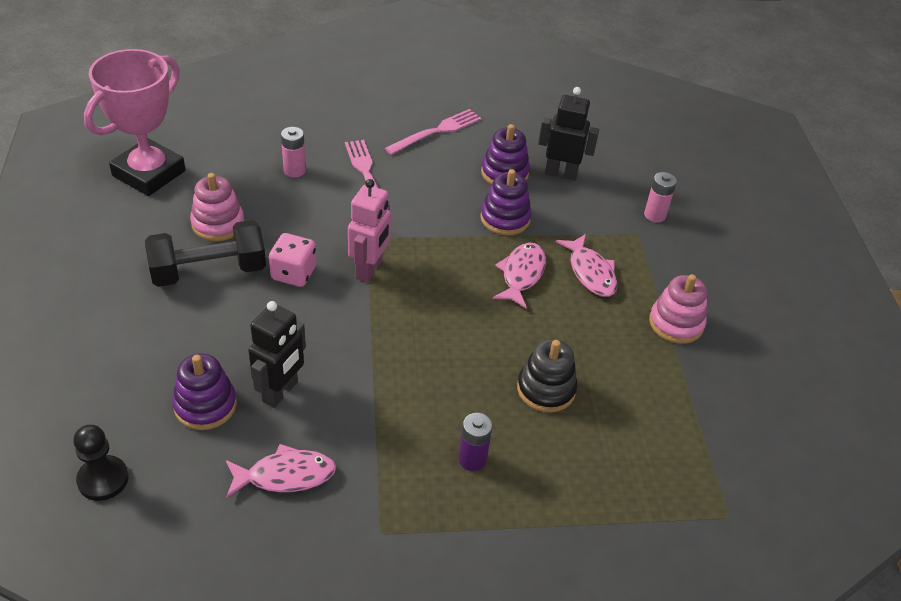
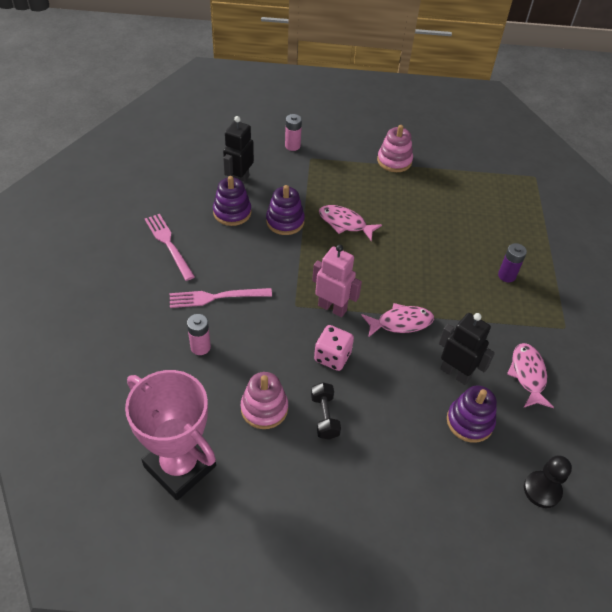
camera: 80 degrees left, 5 degrees up
(209, 271) = (324, 416): black dumbbell -> black dumbbell, size x0.55
(546, 389) = (449, 231): black stacking toy -> none
(590, 272) = (345, 189): pink fish -> pink fish (400, 323)

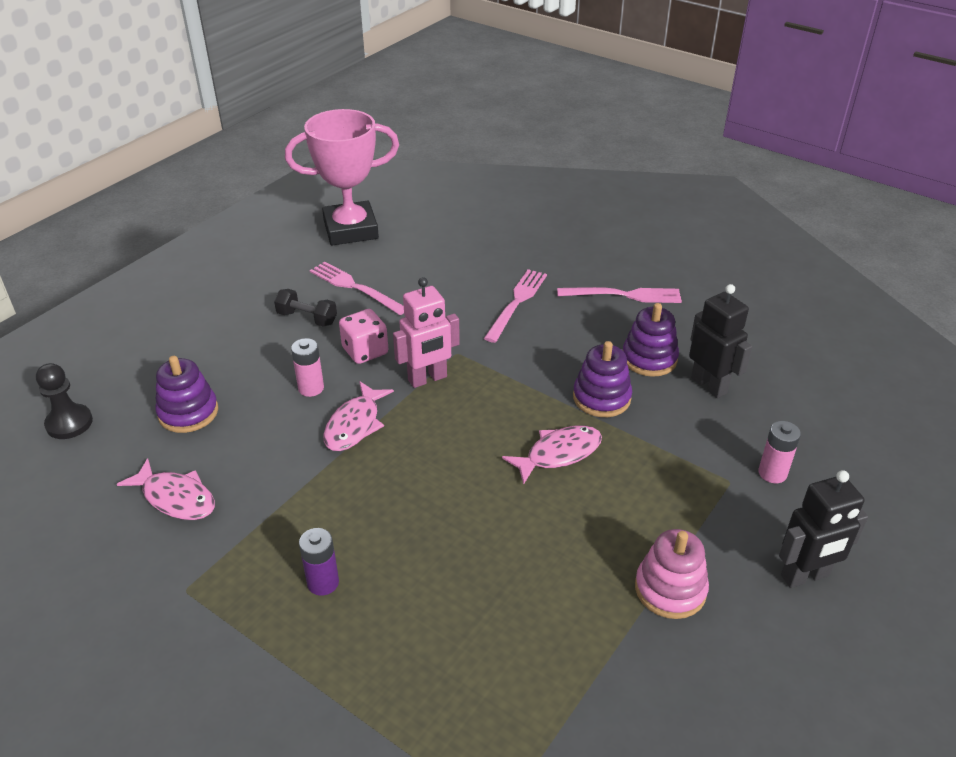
camera: 125 degrees right, 10 degrees down
(200, 347) = (460, 274): pink battery -> pink battery (311, 388)
(264, 408) = (355, 287): pink stacking toy -> pink fork
(455, 373) = (248, 434): black robot -> black robot (805, 576)

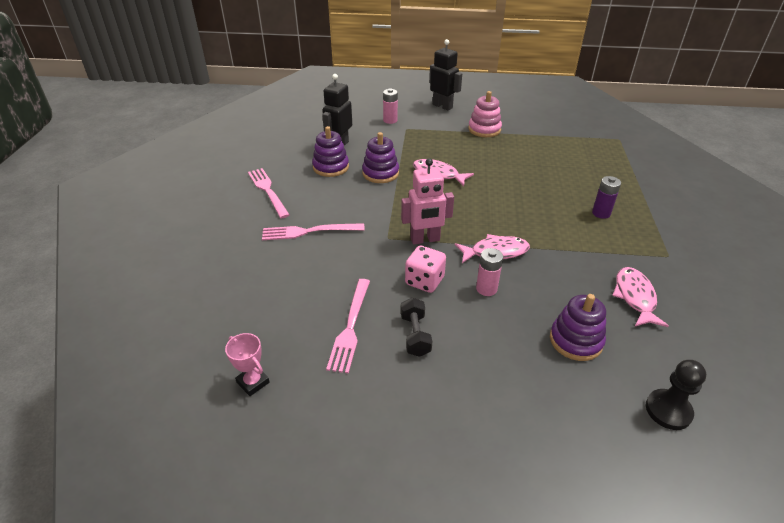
camera: 120 degrees left, 0 degrees up
(350, 229) = (253, 382): pink trophy -> pink trophy, size x0.41
(427, 379) = (425, 240): pink robot -> pink robot turned 135 degrees clockwise

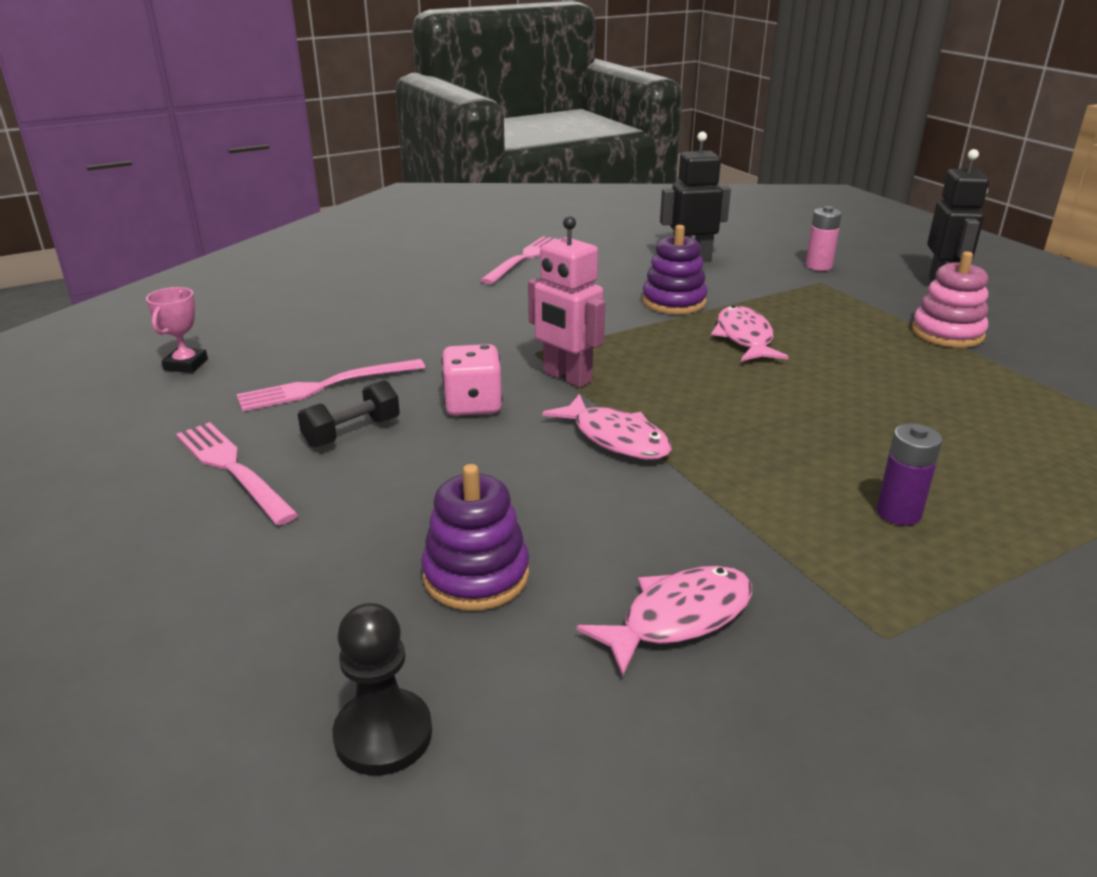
camera: 55 degrees right, 10 degrees down
(309, 231) = (478, 304): pink fork -> pink fork (232, 469)
(331, 167) = (633, 271): purple stacking toy -> none
(486, 289) = (514, 456): pink battery -> none

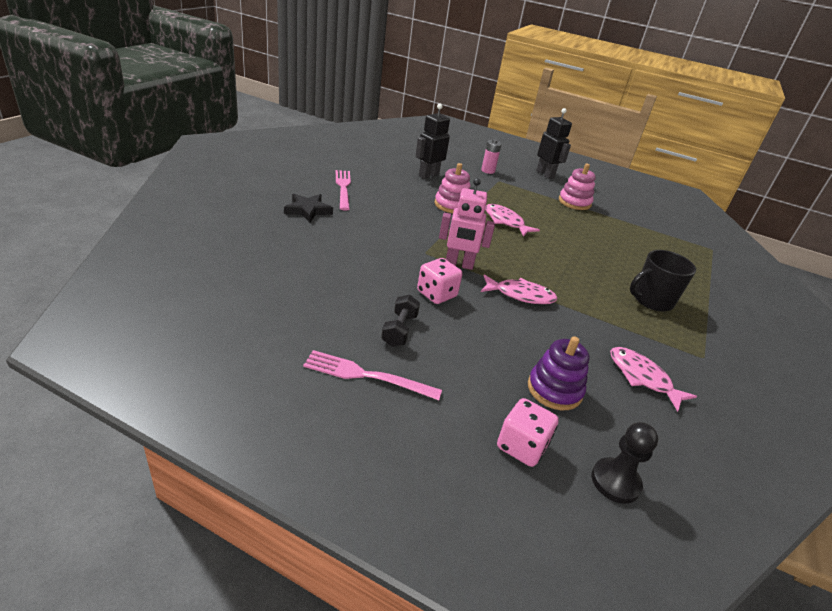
camera: 40 degrees left, 5 degrees up
(186, 364) = (234, 313): pink trophy -> none
(308, 623) = (521, 446): none -> pink dice
(325, 386) = (345, 304): pink fork -> none
(435, 277) = (308, 210): none -> black star
(674, 302) = (452, 205): purple stacking toy -> pink stacking toy
(678, 618) = (642, 378): pink fish -> pink fish turned 60 degrees counterclockwise
(898, 513) = (651, 300): purple battery -> black mug

